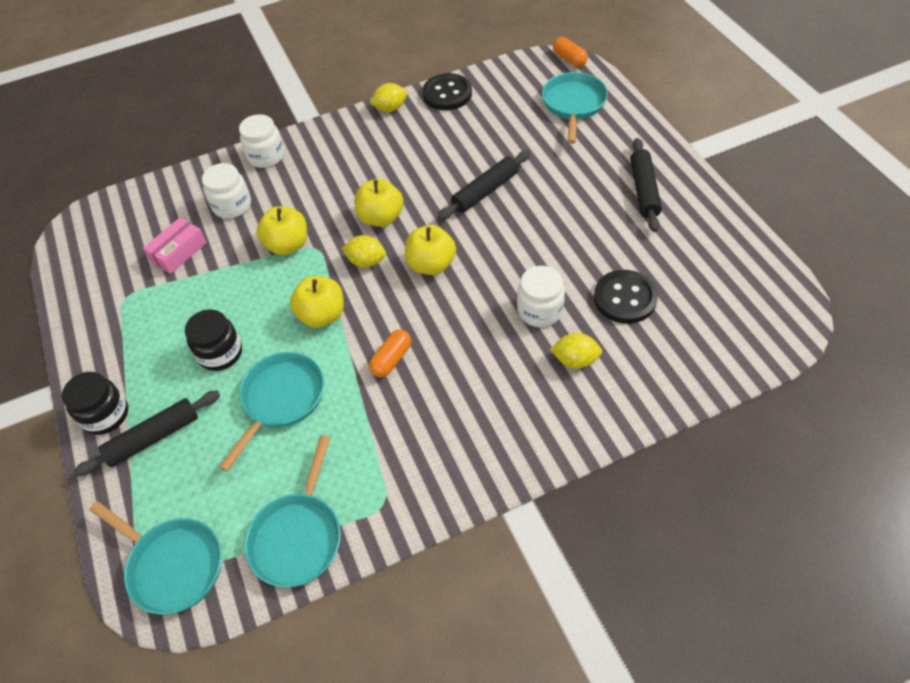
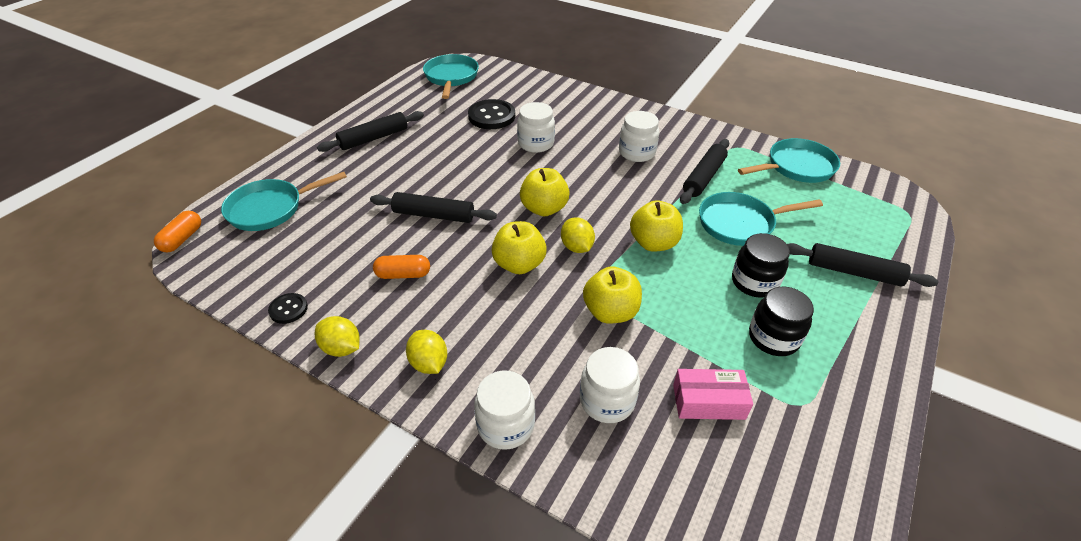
camera: 130 degrees left, 10 degrees down
(106, 415) = (886, 316): black jar -> black jar (773, 338)
(172, 565) = (886, 206): turquoise pan -> turquoise pan (451, 77)
(364, 423) = (704, 177): none -> black rolling pin
(391, 359) = (646, 188): orange capsule -> orange capsule (403, 274)
(447, 94) = (288, 309): black button -> black button, size x0.55
(453, 391) = (636, 153): none -> white jar
(575, 360) = (560, 118): yellow lemon -> yellow lemon (429, 363)

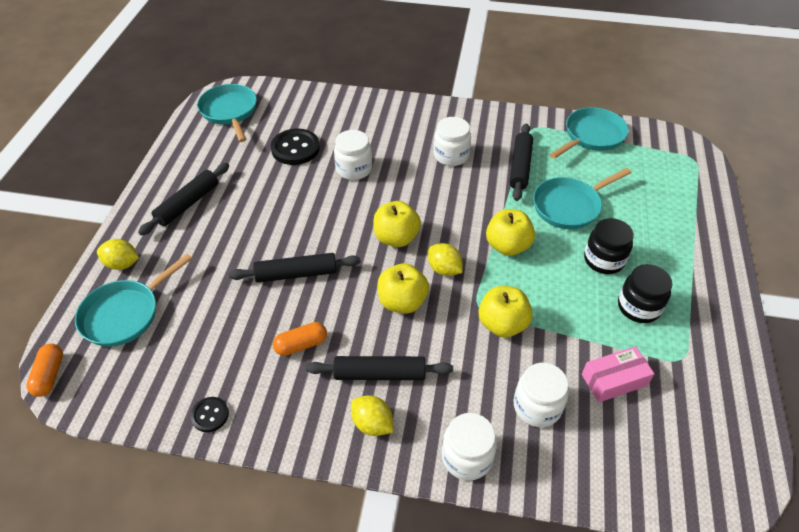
camera: 20 degrees left, 5 degrees up
(341, 348) = (284, 436): yellow lemon -> yellow lemon (122, 264)
(853, 272) = (674, 228): black rolling pin -> black rolling pin (379, 374)

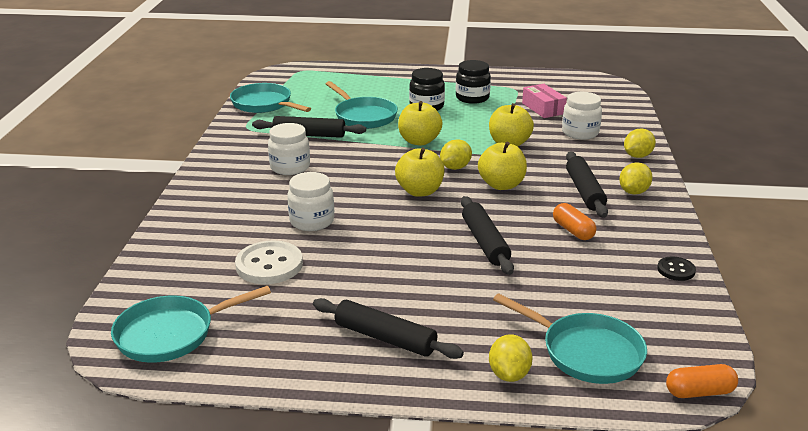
camera: 95 degrees left, 20 degrees down
(295, 148) = (269, 265): black button -> white button
(467, 457) = (637, 156): white jar -> yellow lemon

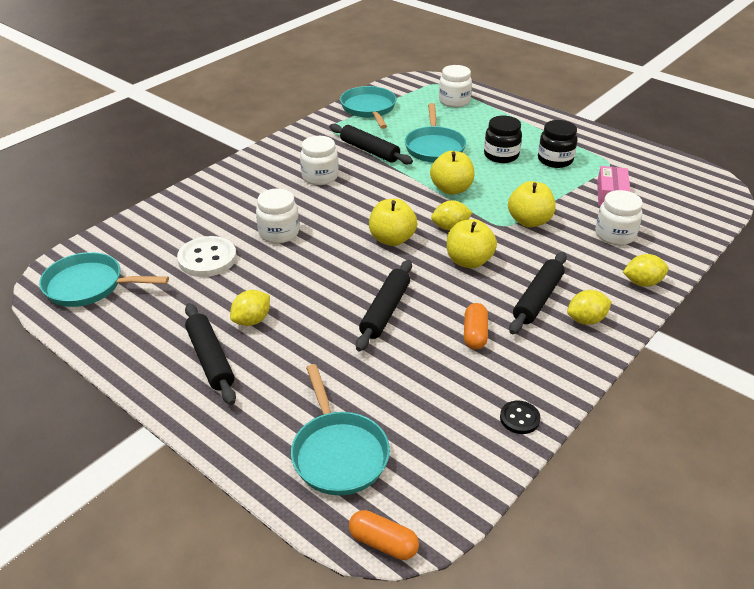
camera: 35 degrees right, 10 degrees up
(334, 79) = (454, 101): none -> white jar
(509, 374) = (257, 438): yellow lemon -> yellow lemon (252, 320)

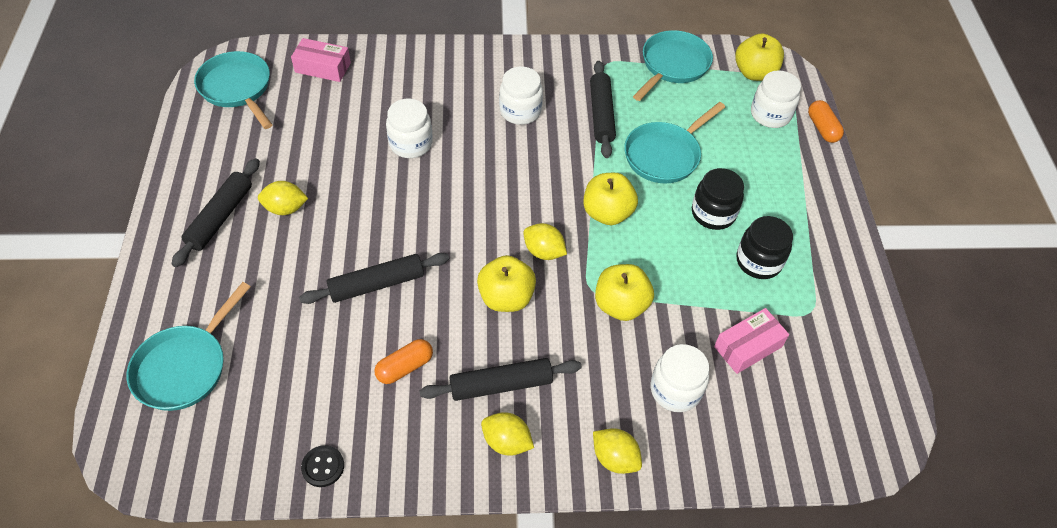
camera: 45 degrees right, 15 degrees up
(141, 235) = (323, 67): none -> pink box
(207, 258) = (333, 127): white button -> none
(383, 543) = (116, 457): orange capsule -> orange capsule (822, 128)
(392, 239) = (481, 222): yellow apple -> yellow apple (754, 73)

